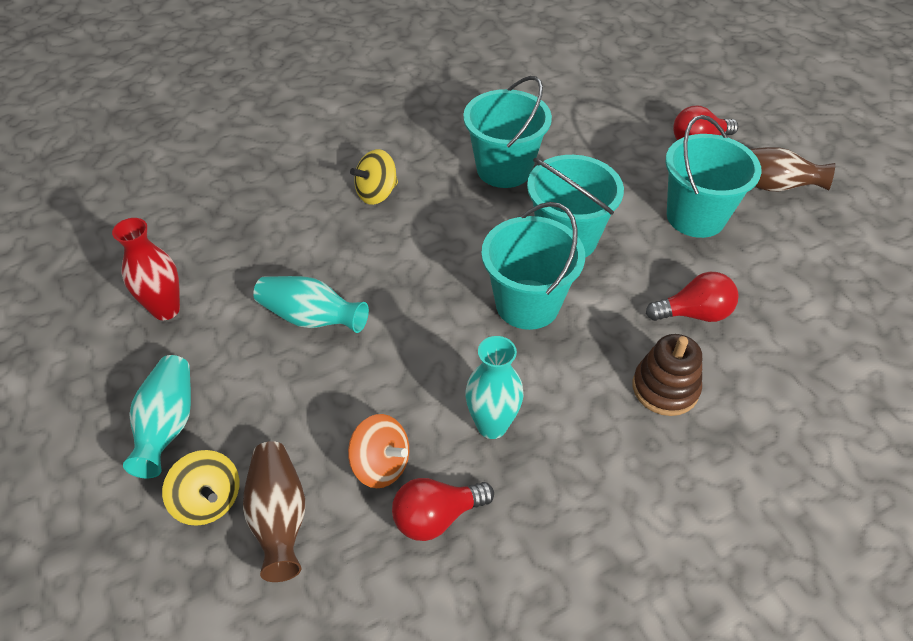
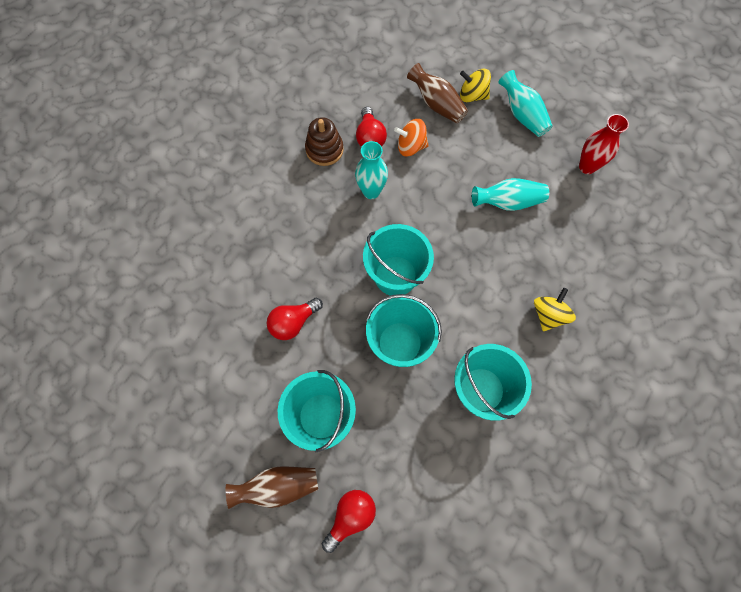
camera: 150 degrees right, 20 degrees up
(436, 516) = (370, 137): red light bulb -> red light bulb turned 135 degrees clockwise
(665, 388) = (292, 259): brown stacking toy -> brown stacking toy (324, 150)

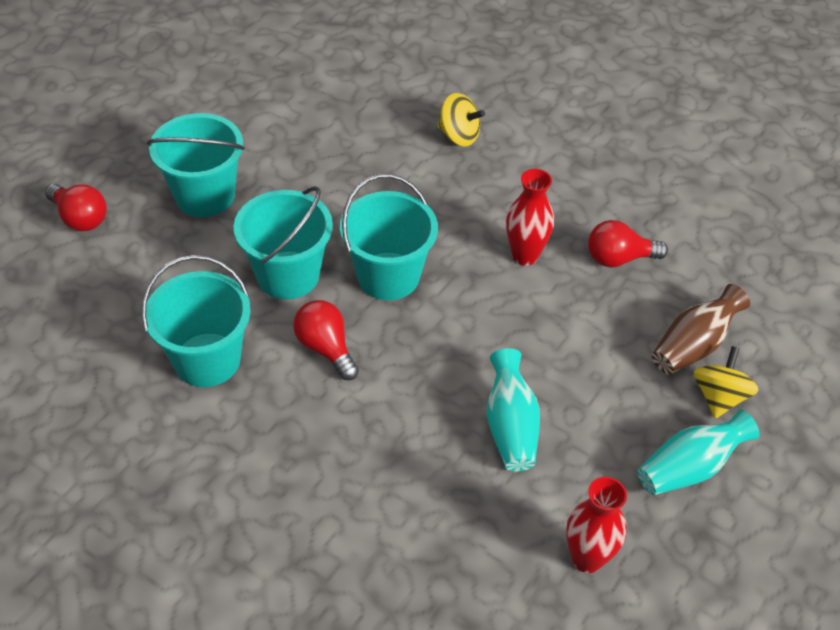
camera: 90 degrees right, 20 degrees down
(277, 486) = (132, 157): brown vase -> none
(293, 322) = (330, 172): red light bulb -> red light bulb (326, 348)
(324, 150) = (592, 207): brown stacking toy -> none
(371, 191) = (525, 256): turquoise vase -> red vase
(411, 146) = (607, 306): orange spinning top -> none
(548, 315) = (309, 458): yellow spinning top -> yellow spinning top (459, 136)

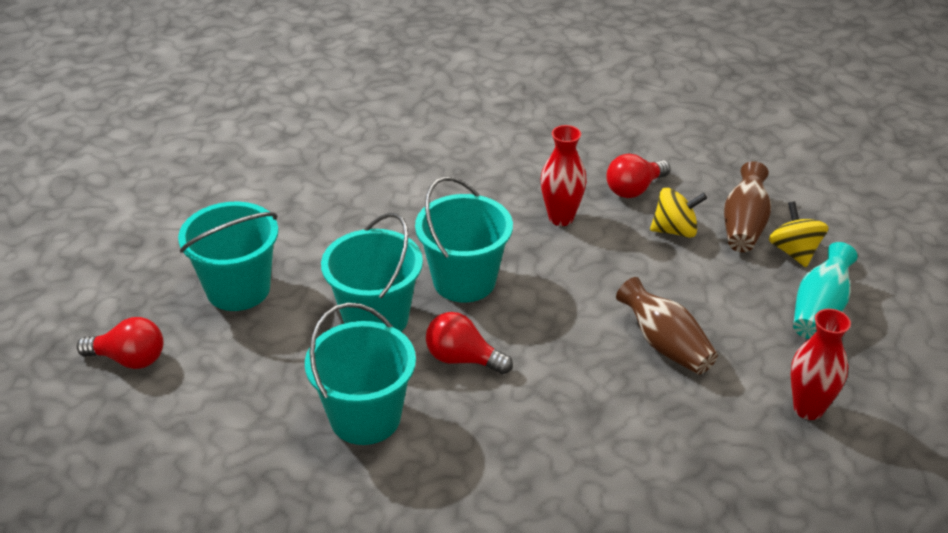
camera: 30 degrees left, 10 degrees down
(459, 136) = (424, 152): yellow spinning top -> yellow spinning top (675, 230)
(510, 426) = (665, 344): turquoise vase -> brown vase

